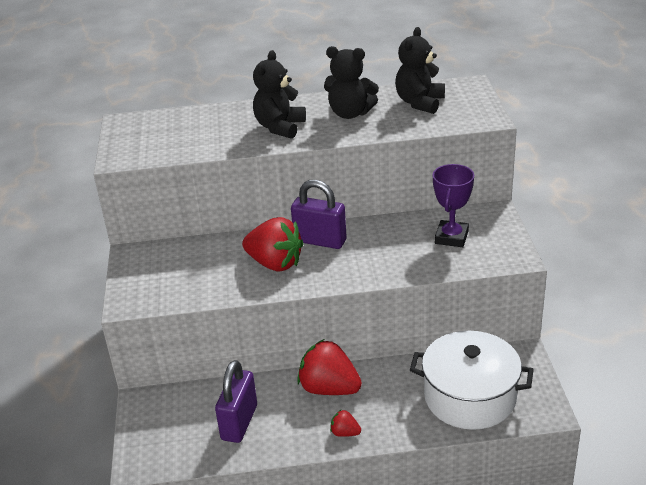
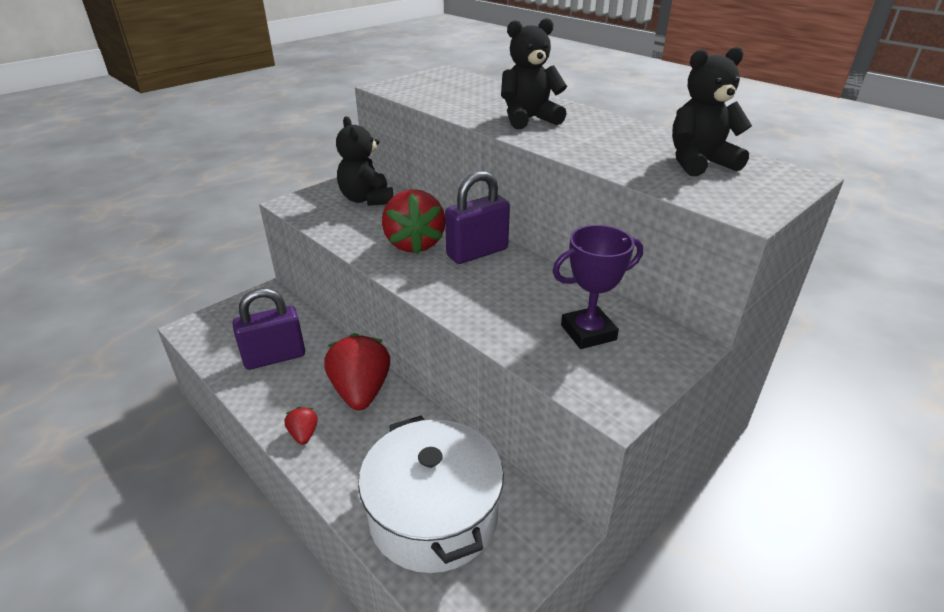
camera: 50 degrees right, 0 degrees up
(320, 241) = (477, 252): purple padlock -> purple padlock turned 75 degrees clockwise
(350, 113) = (609, 138): black teddy bear -> black teddy bear (367, 199)

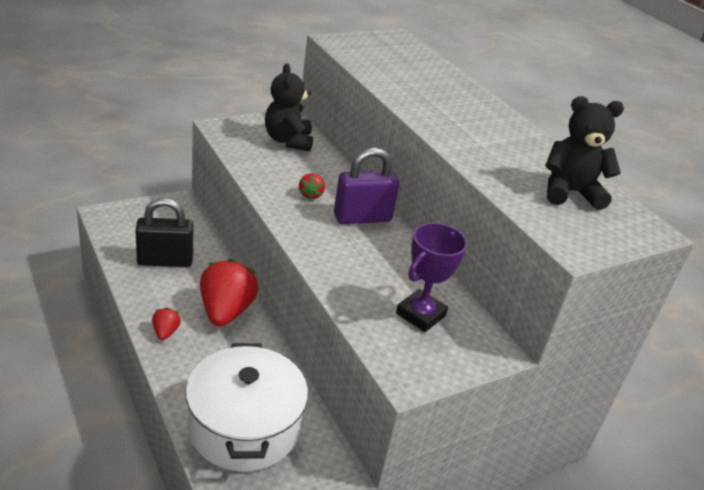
camera: 10 degrees right, 0 degrees up
(275, 357) = (165, 261): purple padlock -> black padlock
(414, 244) = (311, 195): red strawberry -> red strawberry, size x0.46
(529, 119) = (445, 109): black teddy bear -> none
(588, 332) = (420, 315): purple trophy -> purple trophy turned 45 degrees counterclockwise

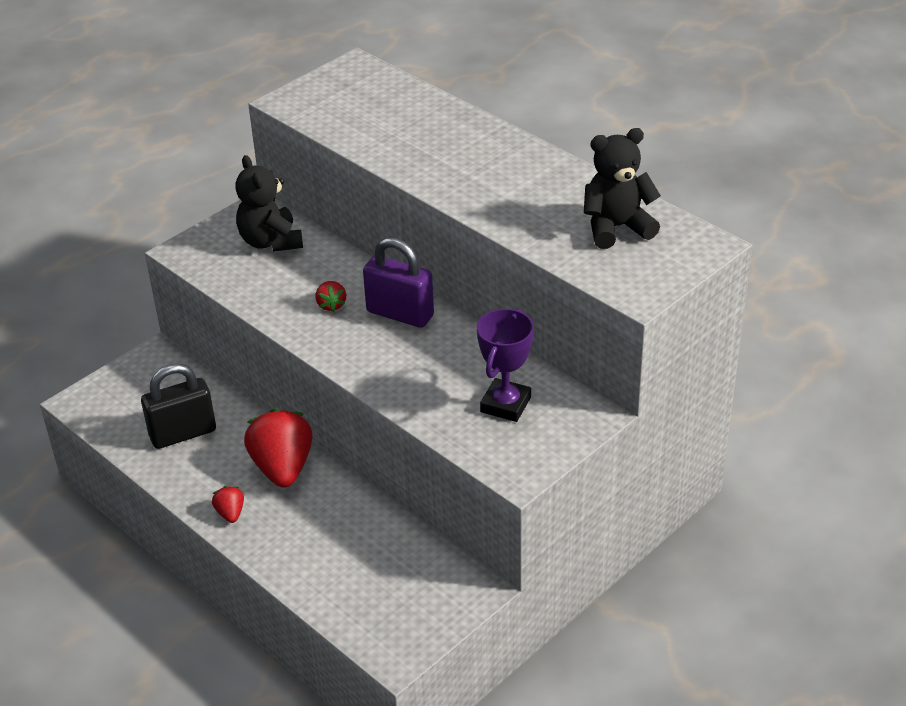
camera: 10 degrees left, 5 degrees up
(244, 427) = (364, 580): white pot -> none
(362, 218) = (400, 314): purple padlock -> purple padlock turned 60 degrees clockwise

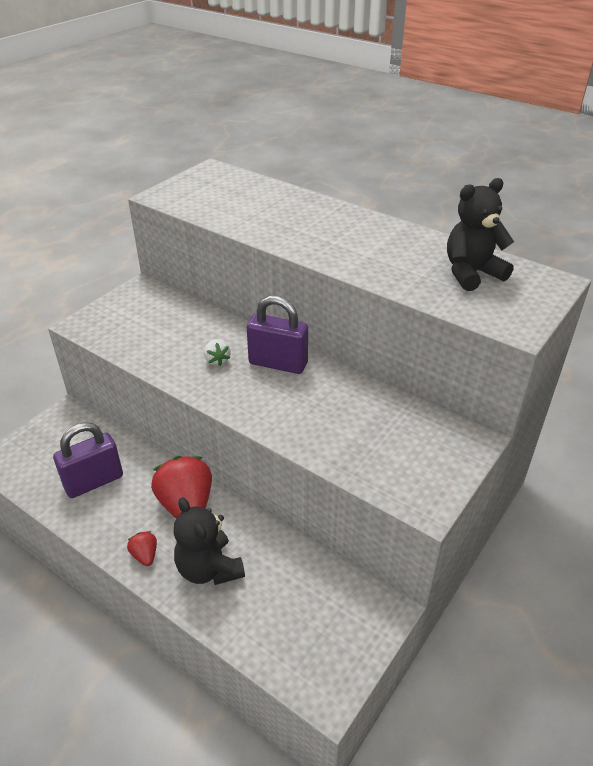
camera: 10 degrees left, 0 degrees up
(183, 434) = (94, 482): black padlock -> purple padlock
(271, 241) = (156, 312): black teddy bear -> black teddy bear (209, 569)
(331, 305) = (217, 360): red strawberry -> white strawberry
(505, 404) = (393, 437): purple trophy -> none

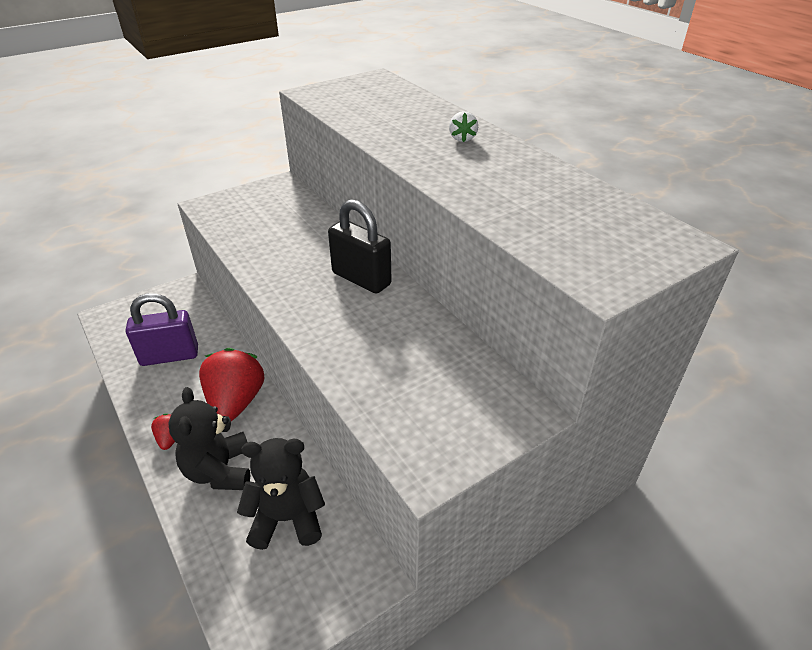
camera: 20 degrees right, 0 degrees up
(217, 360) = (304, 262): white strawberry -> white strawberry (462, 138)
(278, 363) = (361, 279): purple padlock -> black padlock
(471, 273) = (583, 215): black teddy bear -> black teddy bear (287, 518)

